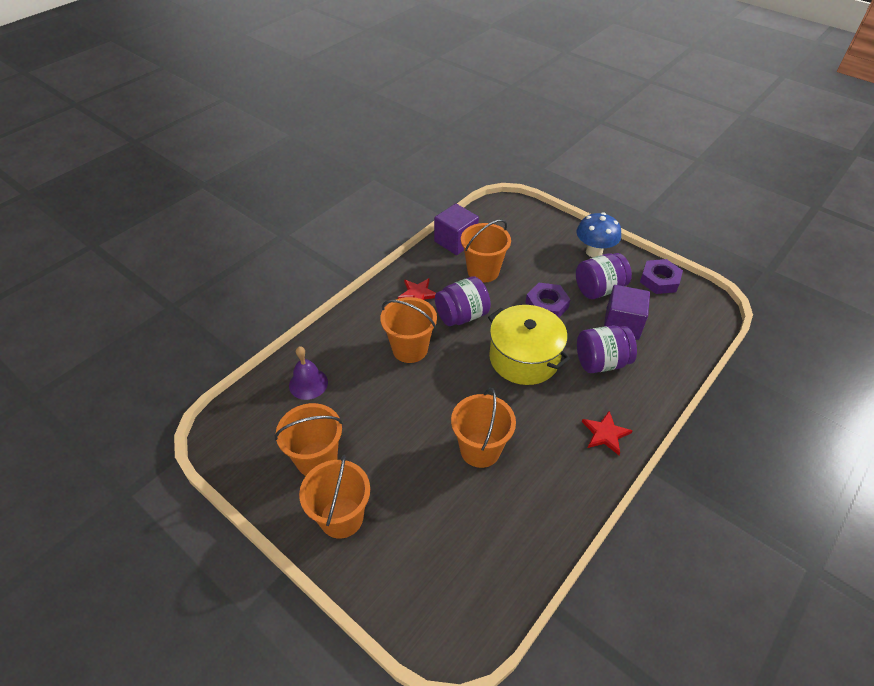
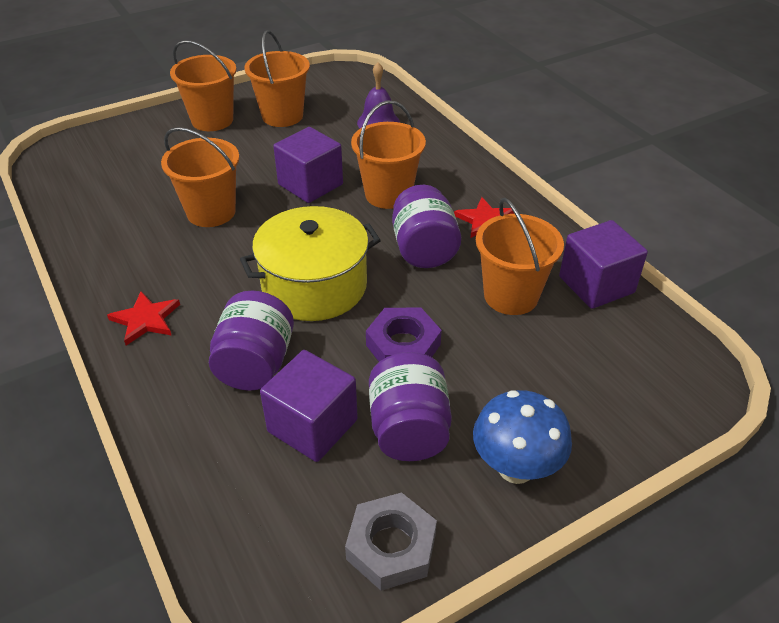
camera: 110 degrees right, 5 degrees down
(416, 399) = (310, 184): none -> purple cube
(659, 280) = (391, 546): purple nut -> grey nut

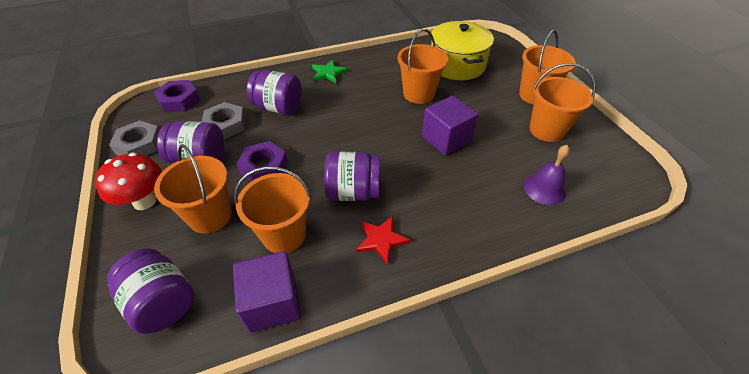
camera: 100 degrees right, 5 degrees up
(145, 320) = (328, 73): red star -> green star
(239, 539) = (179, 100): none -> purple nut
(312, 426) = (225, 125): purple cube -> grey nut
(314, 286) = (333, 133): yellow pot -> yellow pot (457, 65)
(388, 194) = (428, 181): orange bucket -> orange bucket (210, 216)
(515, 468) = (145, 201): blue mushroom -> red mushroom
(645, 375) = (162, 302): none -> purple jar

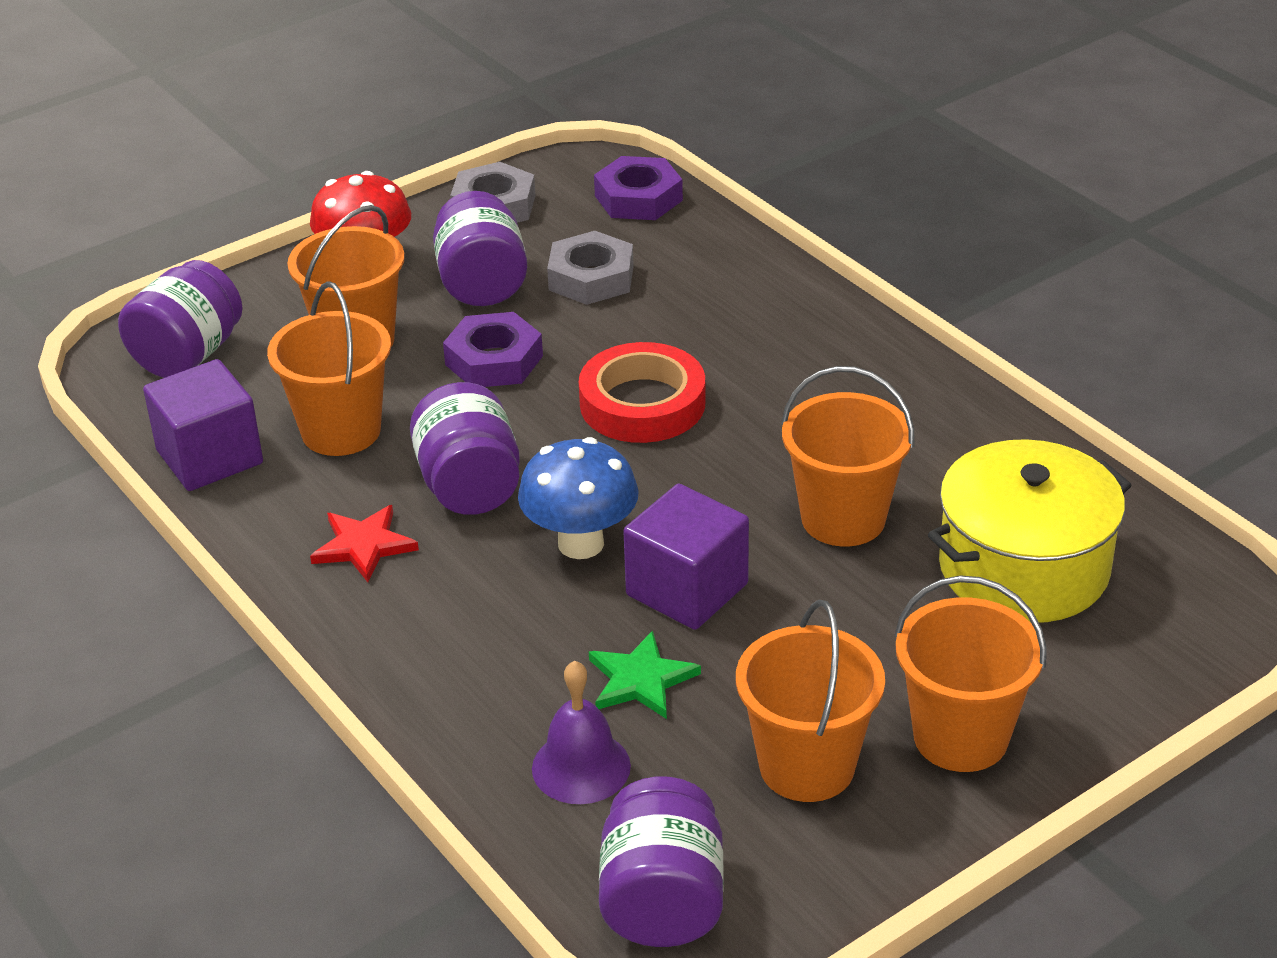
camera: 75 degrees right, 10 degrees down
(278, 107) = (678, 325): purple jar -> purple jar (662, 901)
(324, 127) = (642, 403): none -> red tape
(328, 73) = (847, 358): green star -> green star (641, 679)
(408, 163) = (581, 543): none -> blue mushroom

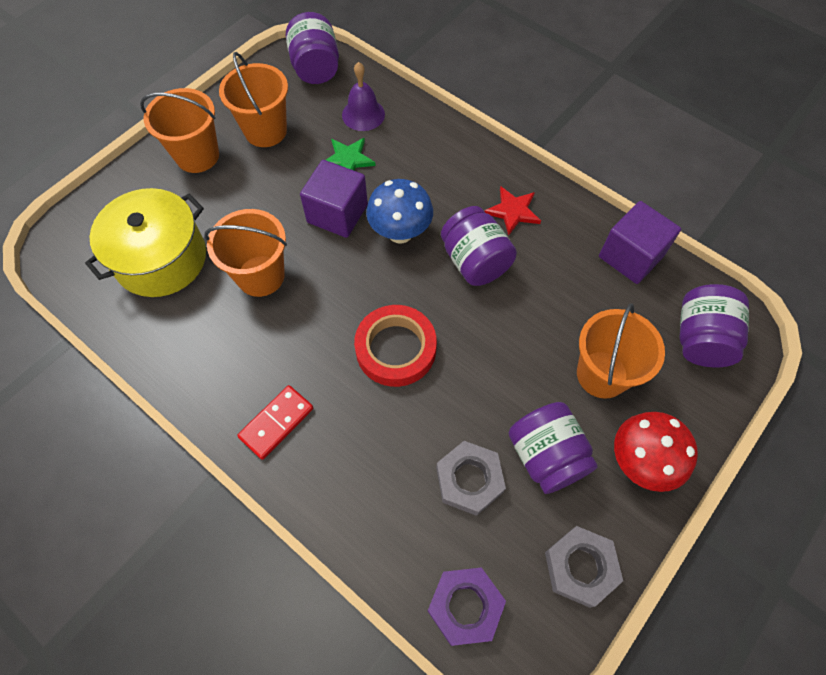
camera: 165 degrees right, 25 degrees up
(341, 431) = (568, 290): orange bucket -> none
(494, 360) = (504, 372): purple nut -> none
(836, 355) = (276, 423): none -> red domino

